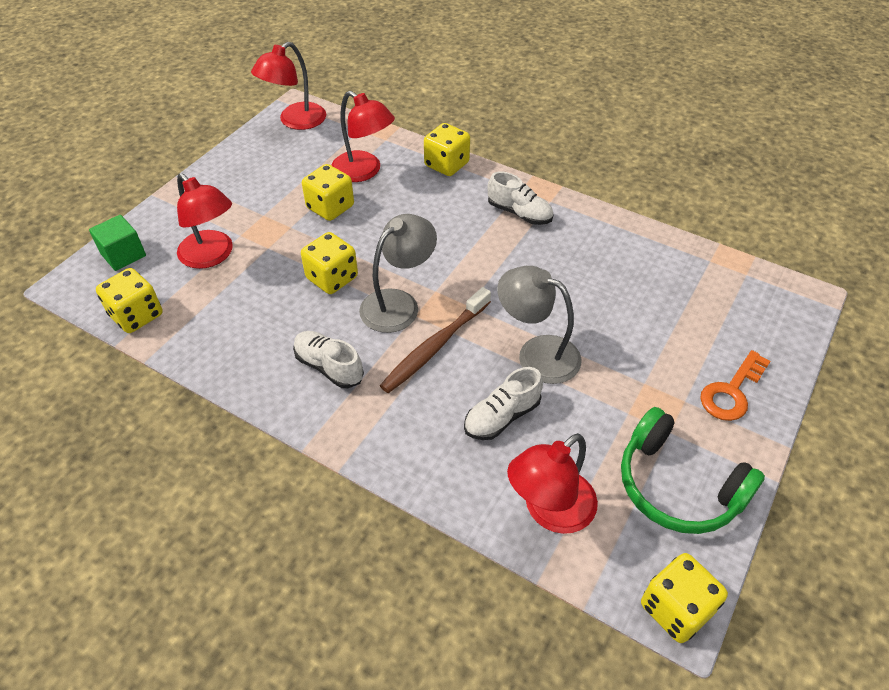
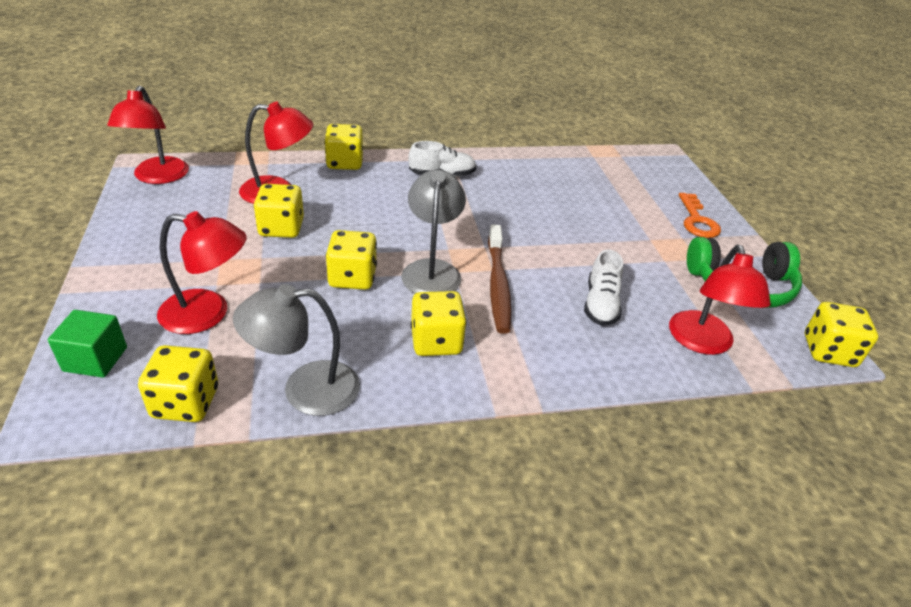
camera: 45 degrees left, 10 degrees down
(329, 367) = (436, 341): white shoe -> yellow dice
(537, 353) = (569, 254): grey lamp -> grey lamp (305, 389)

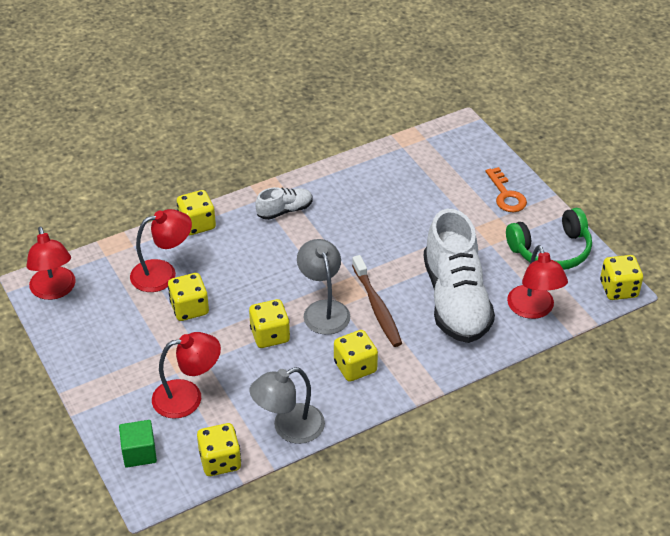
camera: 15 degrees left, 5 degrees up
(600, 304) = (455, 300): white shoe -> white shoe, size x2.16

